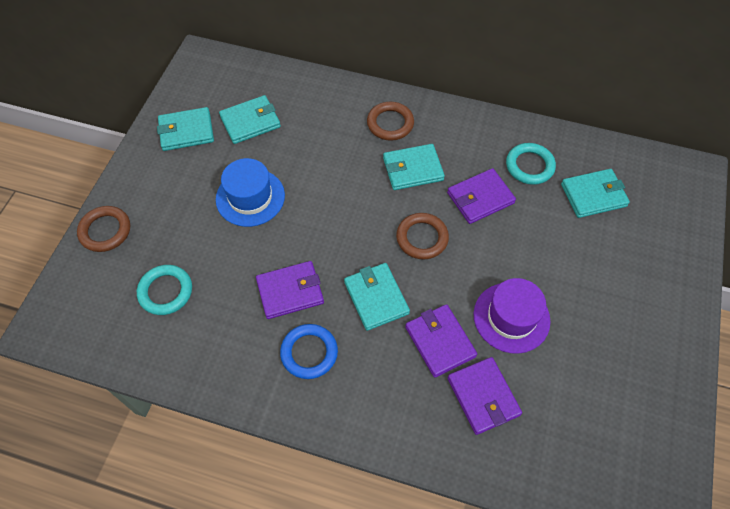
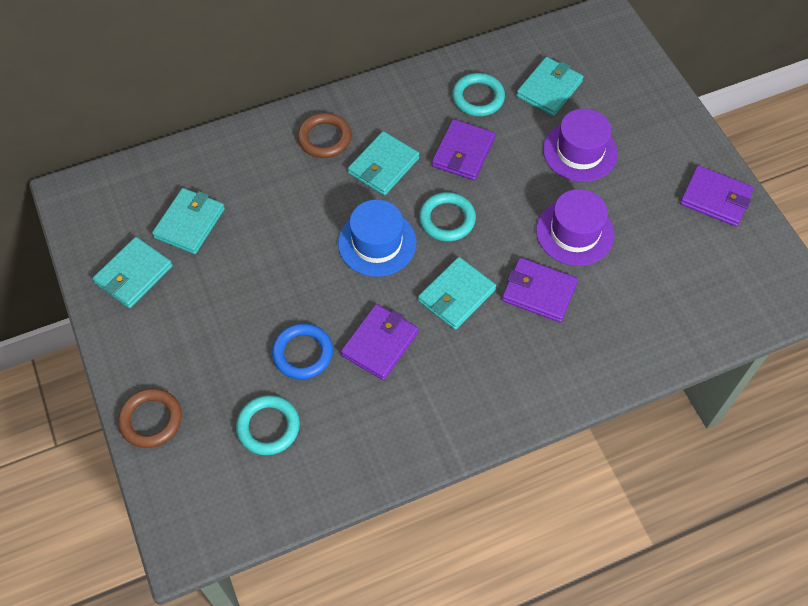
camera: 40 degrees left, 0 degrees up
(250, 197) = (261, 291): blue hat -> blue hat (377, 243)
(309, 353) = (445, 380): blue ring -> blue ring (303, 353)
(376, 298) = (456, 295): turquoise wallet -> turquoise wallet turned 75 degrees counterclockwise
(422, 238) = (447, 219): brown ring -> turquoise ring
(483, 396) = (608, 308): purple wallet -> purple wallet (715, 198)
(574, 258) = (580, 151): none -> purple hat

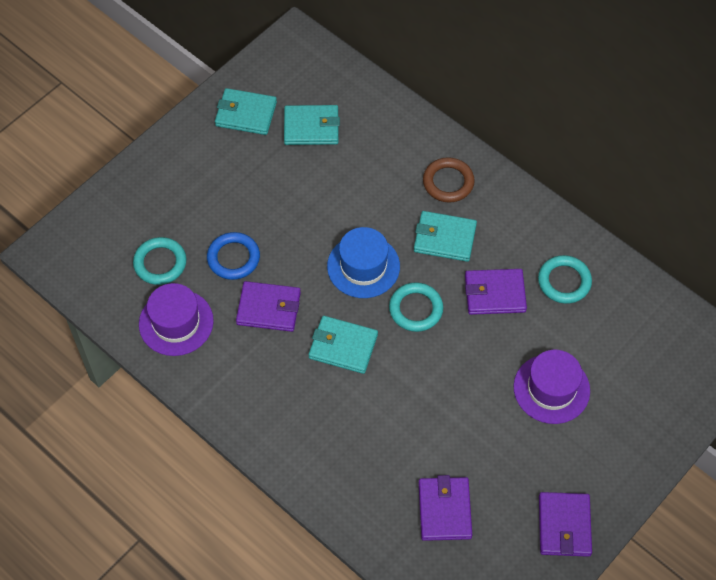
camera: 65 degrees right, 0 degrees up
(151, 420) = (131, 185): brown ring -> none
(539, 292) = (379, 409): purple wallet -> purple wallet (444, 510)
(549, 89) = (610, 336): turquoise wallet -> none
(574, 232) = (457, 416): purple hat -> purple hat (176, 322)

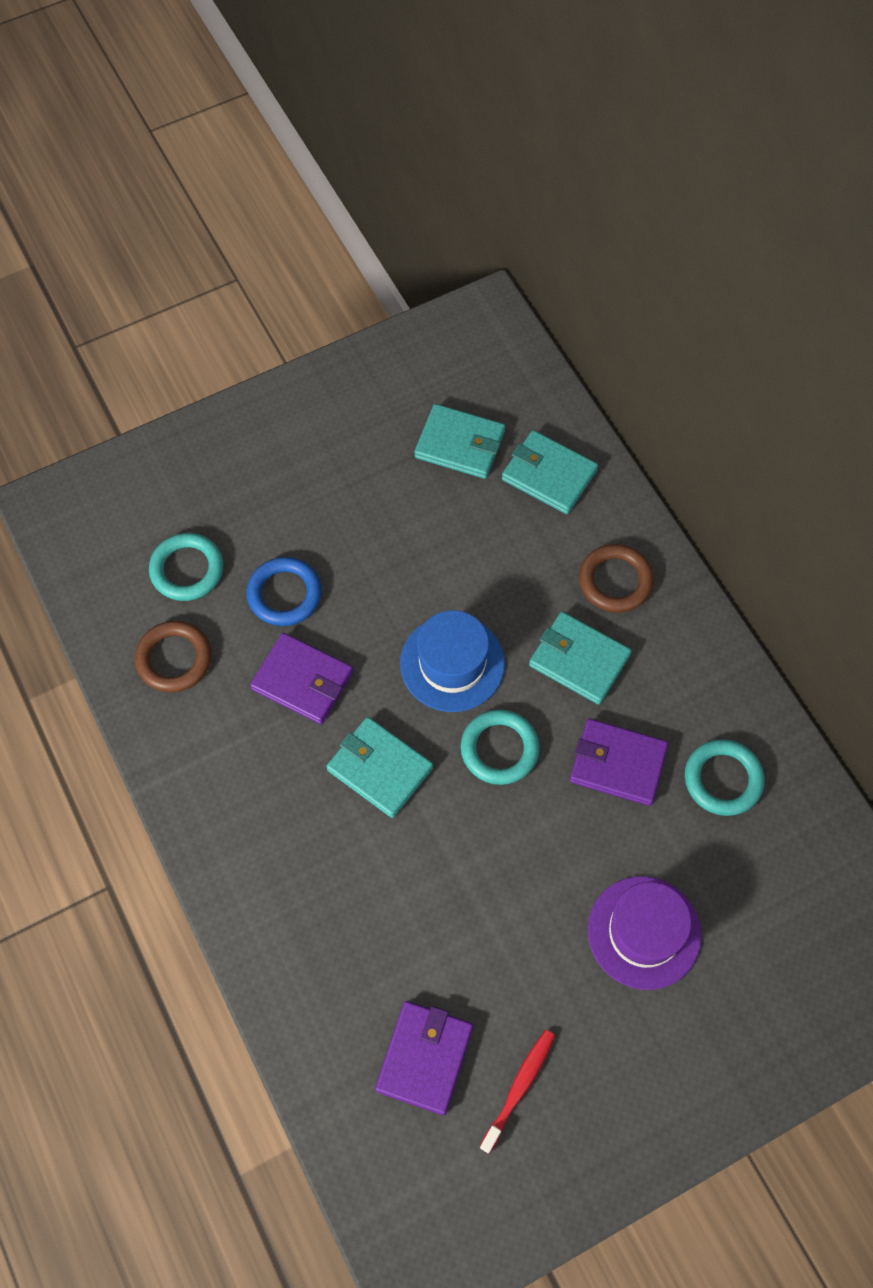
camera: 20 degrees right, 5 degrees up
(176, 322) = (174, 659): purple hat -> brown ring
(246, 114) = (381, 399): turquoise wallet -> turquoise wallet (549, 475)
(511, 506) = (519, 1087): none -> red toothbrush
(564, 526) = (583, 1145): purple wallet -> none

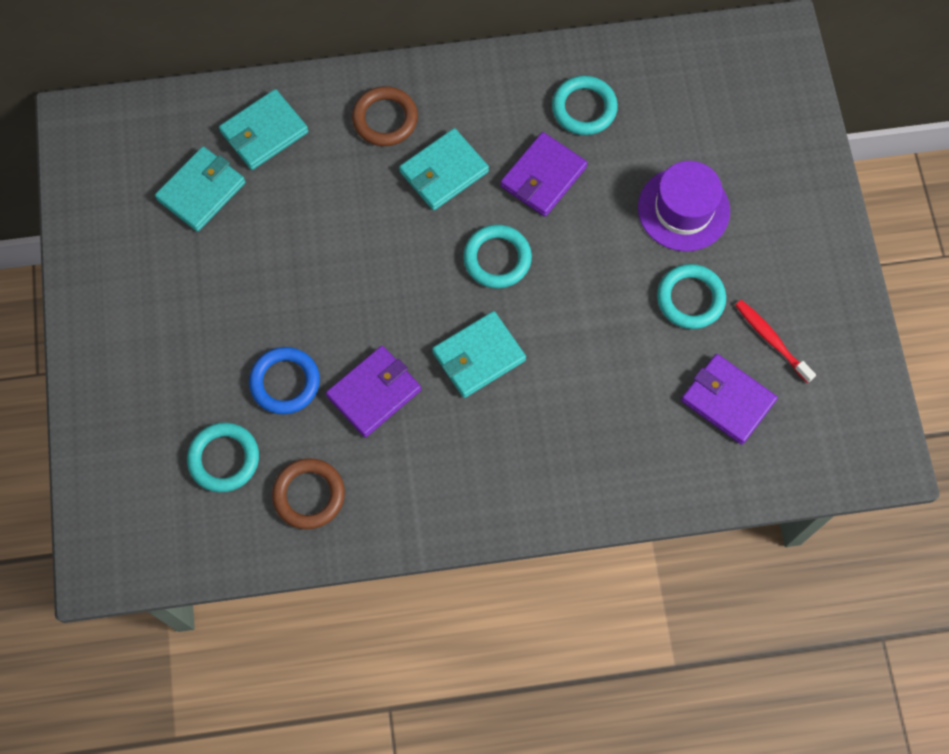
camera: 70 degrees left, 5 degrees up
(452, 663) = (407, 268): blue hat -> none
(534, 975) = (690, 298): none -> turquoise ring

